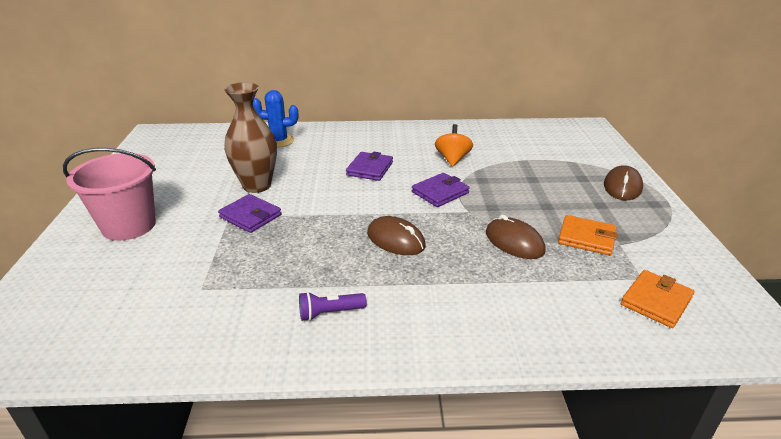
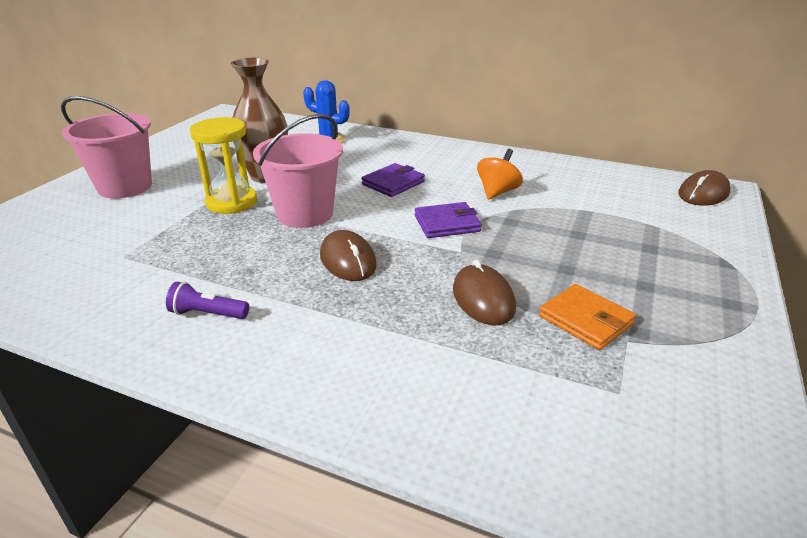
camera: 25 degrees right, 0 degrees up
(250, 216) = (231, 202): purple wallet -> yellow hourglass
(325, 211) = (305, 214): none -> pink bucket
(622, 186) = (702, 271): brown mouse -> brown mouse (703, 193)
(656, 301) = (612, 428): orange wallet -> none

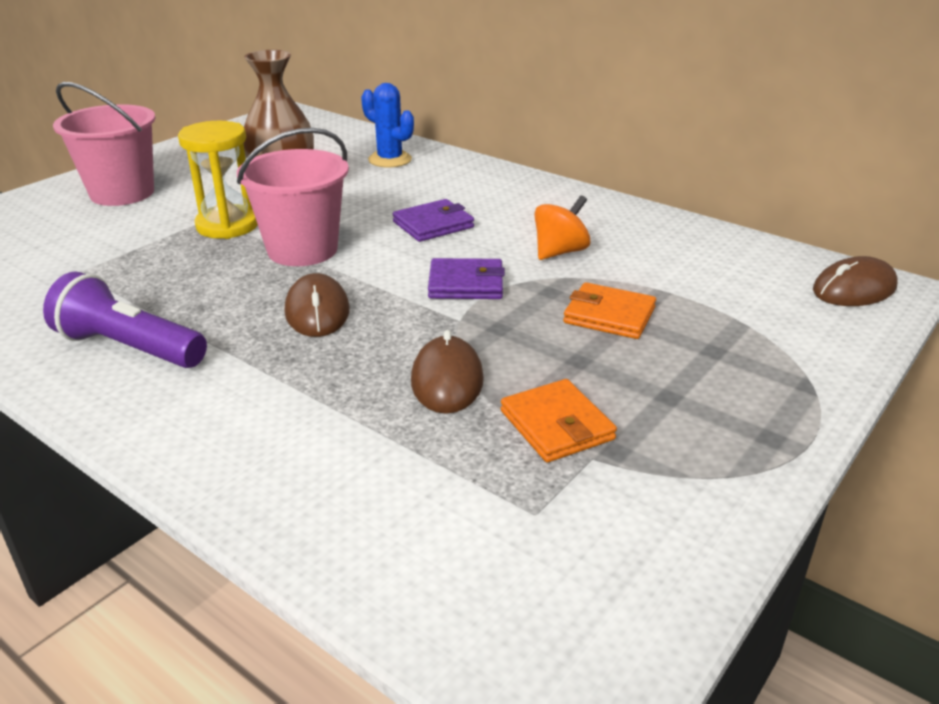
camera: 15 degrees right, 0 degrees up
(207, 314) = (129, 348): purple flashlight -> purple flashlight, size x1.81
(563, 233) = (609, 315): none -> orange wallet

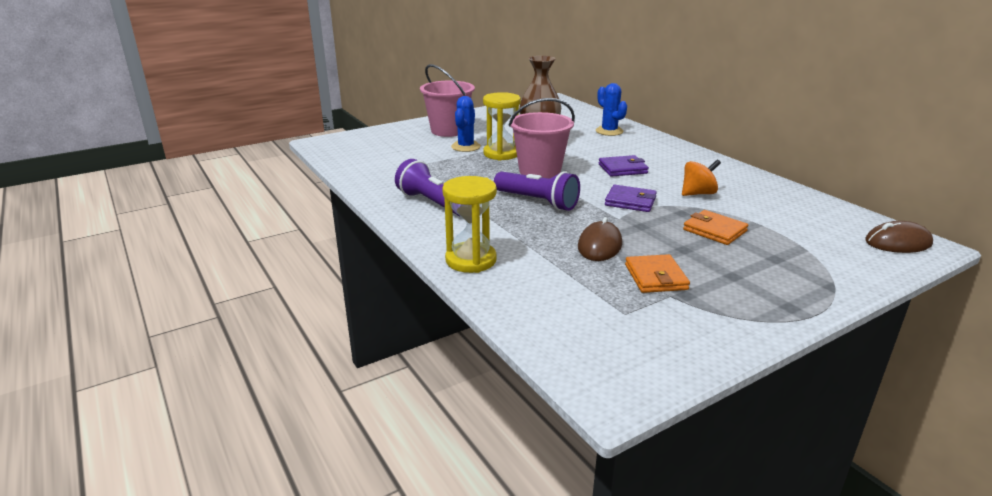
camera: 20 degrees right, 5 degrees down
(161, 221) = (466, 147): none -> blue cactus
(232, 460) = (471, 260): none -> yellow hourglass
(317, 311) = (538, 202): brown mouse -> purple flashlight

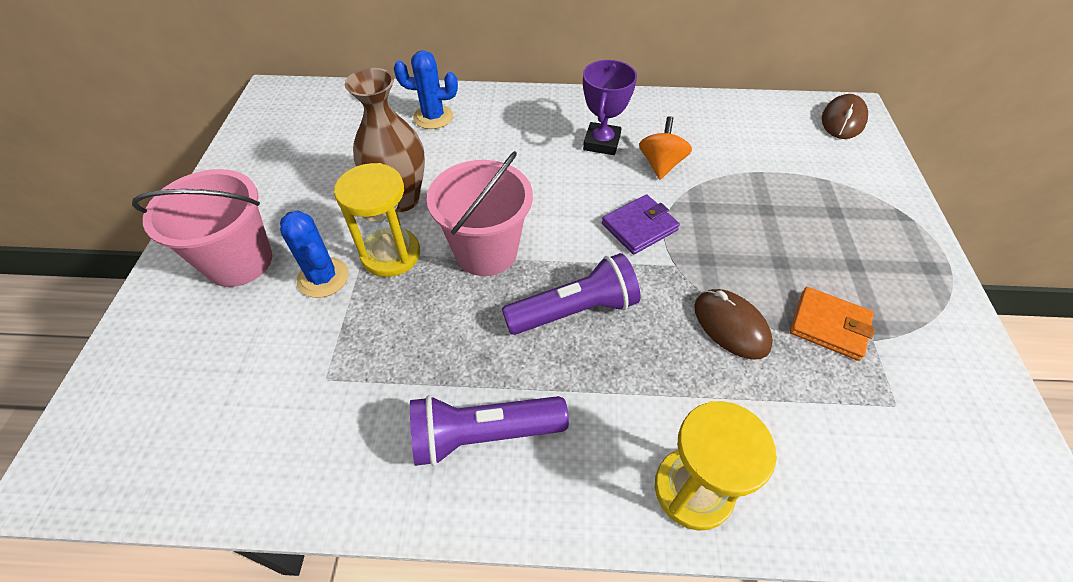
camera: 55 degrees left, 25 degrees up
(622, 169) = (549, 176): purple wallet -> none
(680, 173) = (601, 143): none -> purple trophy
(714, 230) = (752, 211): orange wallet -> none

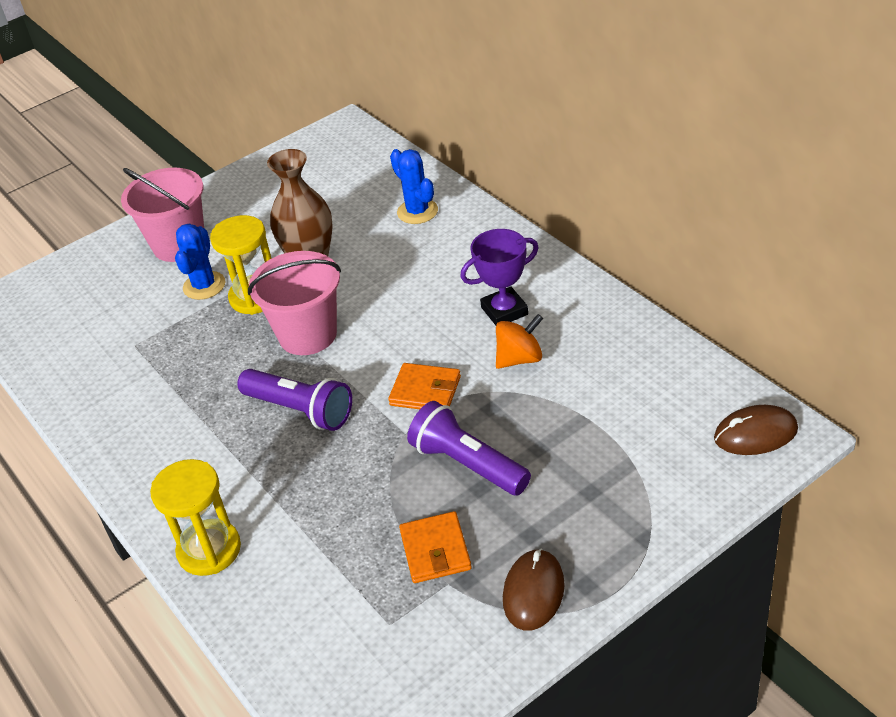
camera: 55 degrees right, 10 degrees down
(482, 435) = (159, 434): purple flashlight -> purple flashlight (467, 464)
(639, 227) = (425, 391): purple wallet -> orange wallet
(731, 326) = (373, 496): brown mouse -> brown mouse (533, 592)

